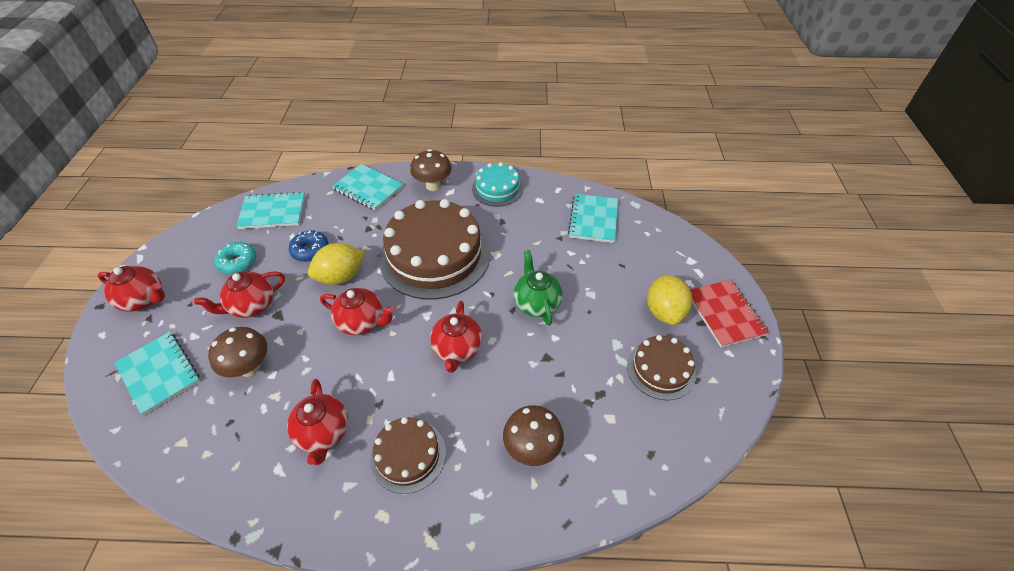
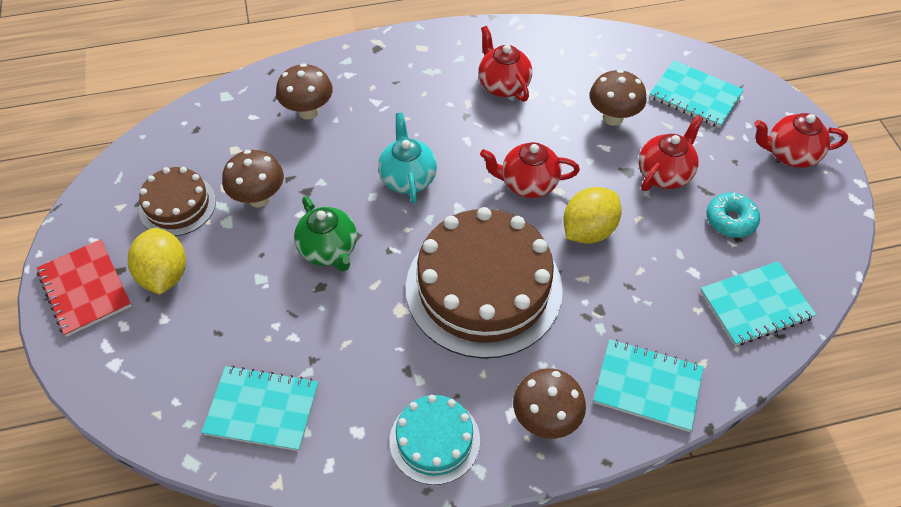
camera: 165 degrees right, 5 degrees up
(310, 250) = (653, 257): blue donut -> none
(408, 455) = (419, 85): brown cake -> none
(457, 350) = (408, 178): red teapot -> turquoise teapot
(589, 360) = (259, 198): none -> brown mushroom
(593, 219) = (262, 409): turquoise notebook -> turquoise notebook turned 75 degrees counterclockwise

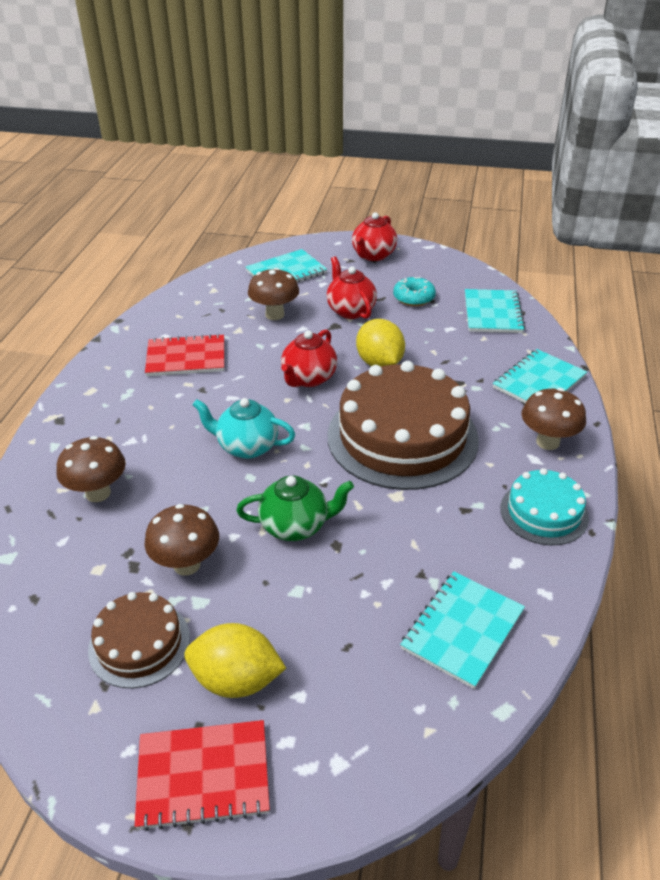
camera: 65 degrees left, 15 degrees down
(503, 85) = (186, 358): red teapot -> red notebook

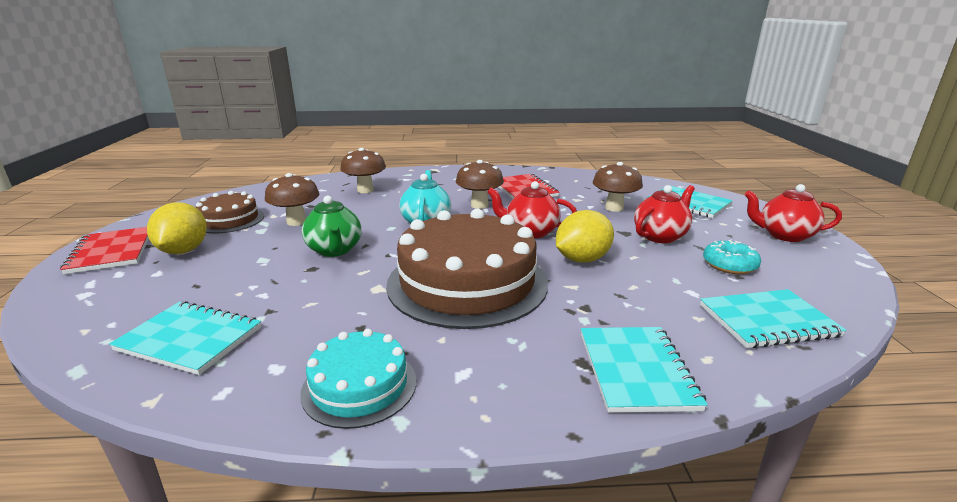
camera: 75 degrees right, 15 degrees down
(539, 382) = (636, 370): turquoise notebook -> turquoise notebook turned 60 degrees clockwise
(547, 442) = (502, 384): brown mushroom -> brown mushroom (479, 205)

